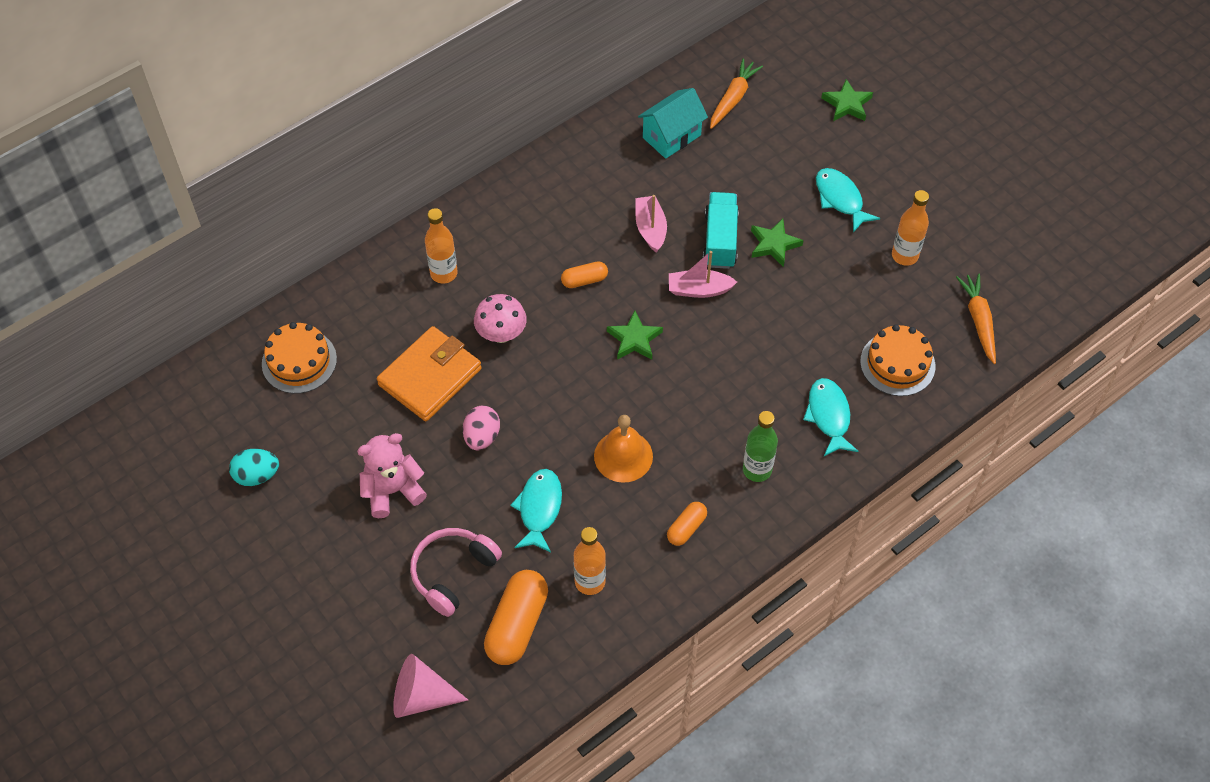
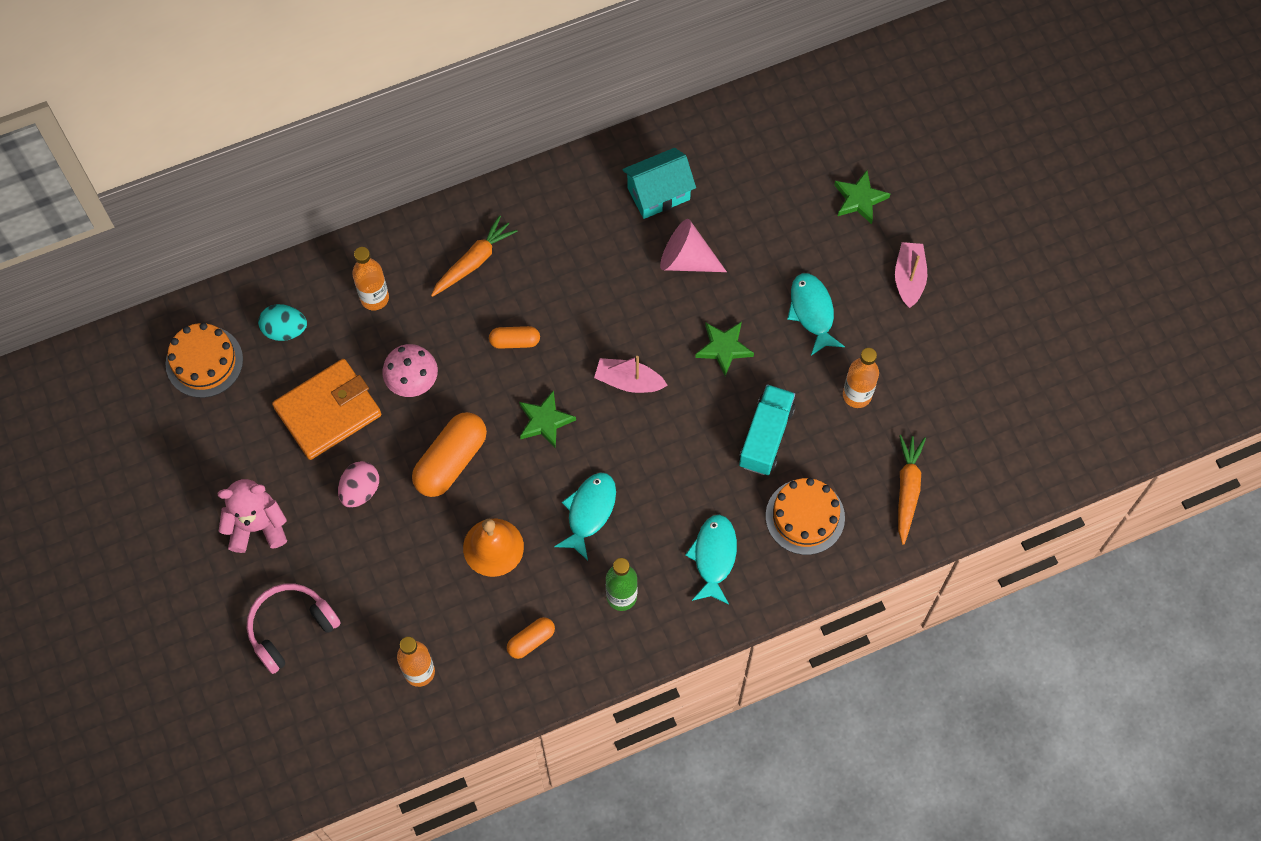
camera: 15 degrees right, 10 degrees up
(257, 475) = (131, 476): turquoise egg -> turquoise egg (285, 330)
(421, 696) = (225, 746): pink cone -> pink cone (686, 259)
(517, 625) = (336, 697): orange capsule -> orange capsule (451, 461)
(539, 509) = (393, 582): turquoise fish -> turquoise fish (589, 512)
(650, 228) = (601, 298): pink boat -> pink boat (909, 278)
(720, 240) = (669, 329): turquoise truck -> turquoise truck (766, 436)
(733, 98) = (739, 163): orange carrot -> orange carrot (474, 261)

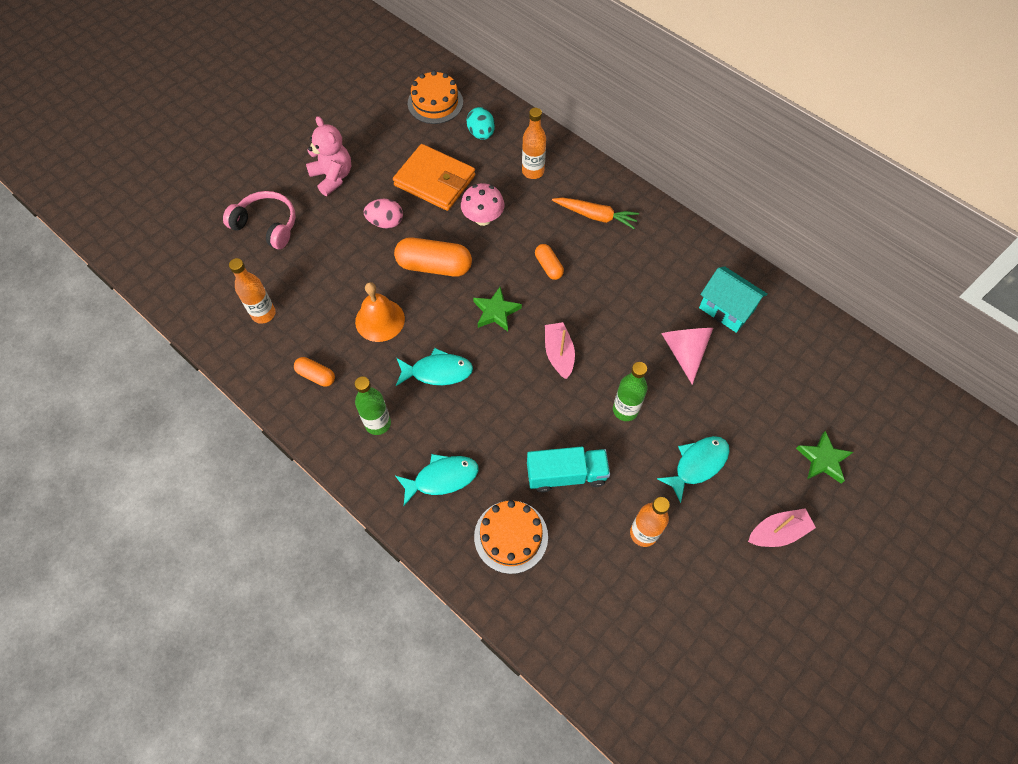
camera: 65 degrees right, 5 degrees down
(724, 348) = (625, 410): green star -> green bottle
(907, 489) = (579, 615): orange carrot -> none

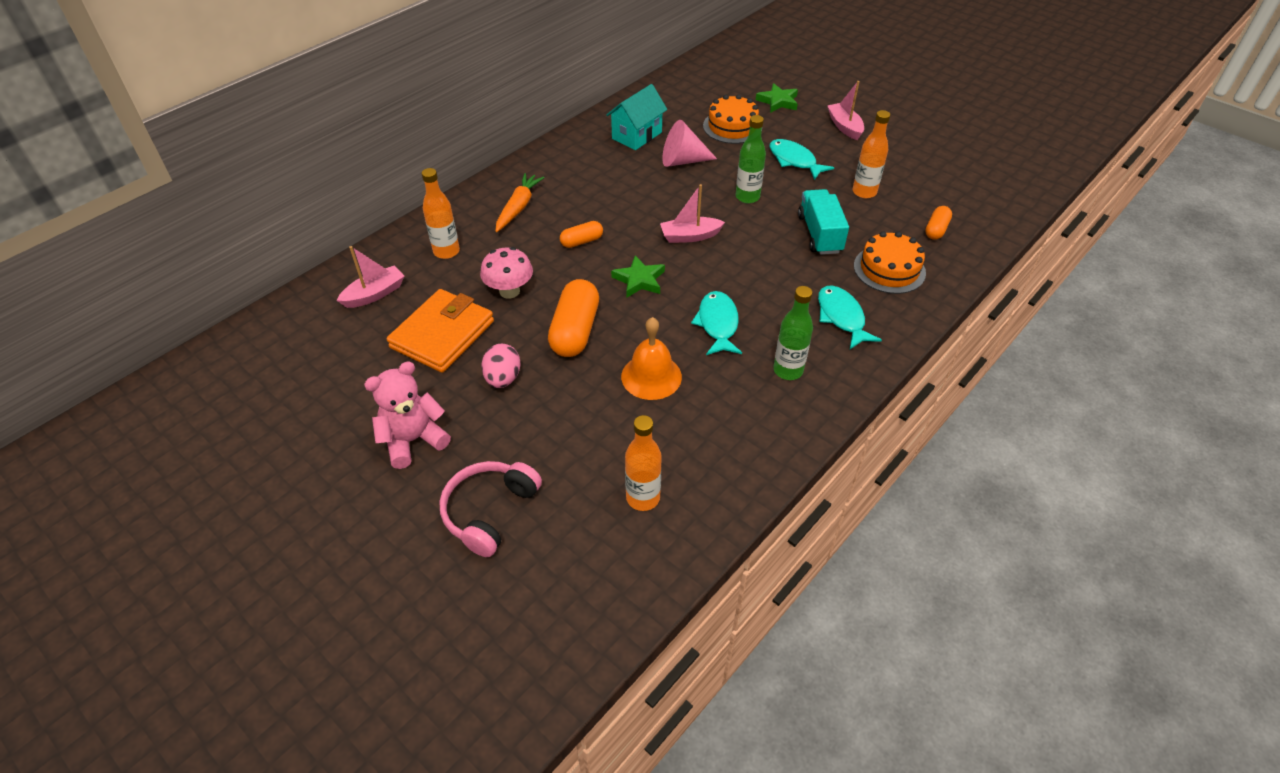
camera: 90 degrees left, 15 degrees down
(316, 375) = (732, 432): orange capsule -> orange capsule (936, 229)
(435, 103) = (305, 338): orange cake -> orange cake (732, 126)
(481, 134) = (375, 294): turquoise egg -> pink boat

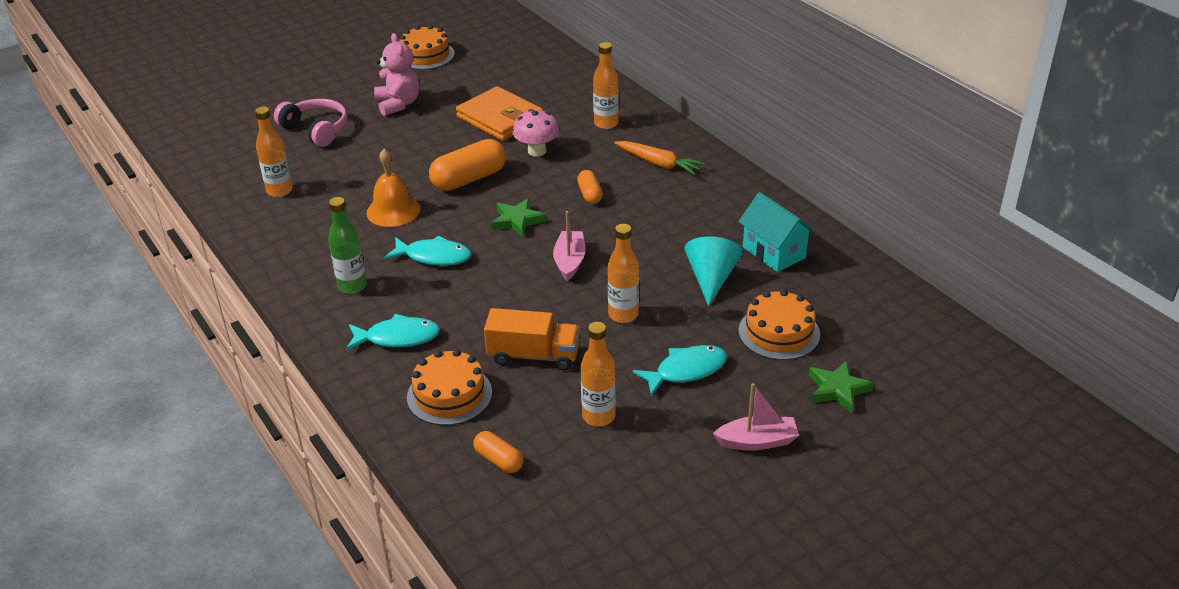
camera: 105 degrees right, 10 degrees down
(270, 450) = (425, 55): none -> orange cake
(375, 294) = (564, 91): pink boat -> none
(503, 379) = (435, 142): pink egg -> none
(575, 331) = (469, 179): orange capsule -> orange capsule turned 60 degrees counterclockwise
(682, 161) = (711, 279): pink cone -> turquoise cone
(747, 197) = (623, 315): green bottle -> orange bottle
(819, 234) = (534, 356): turquoise truck -> orange truck

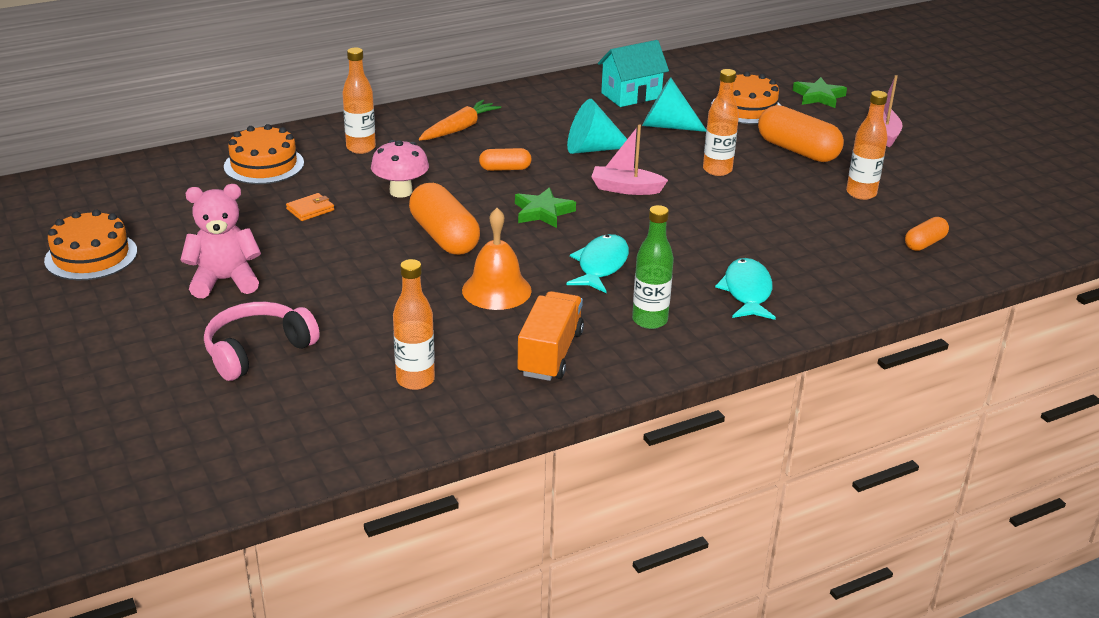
camera: 85 degrees left, 5 degrees down
(449, 395) = (837, 264): orange cake -> orange cake (264, 165)
(500, 118) = (310, 209): orange wallet -> orange wallet, size x0.41
(534, 356) = (777, 217): orange truck -> orange truck (550, 353)
(643, 237) = (592, 149): none -> turquoise cone
(686, 370) = (797, 150): turquoise fish -> orange capsule

